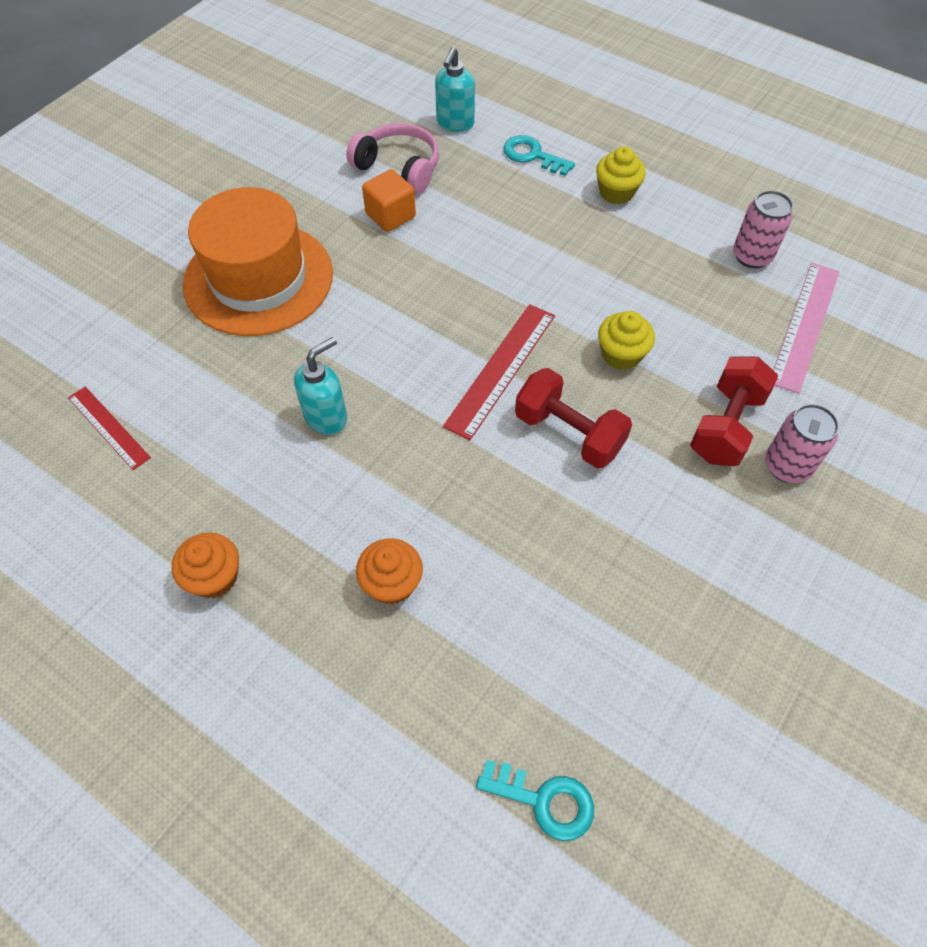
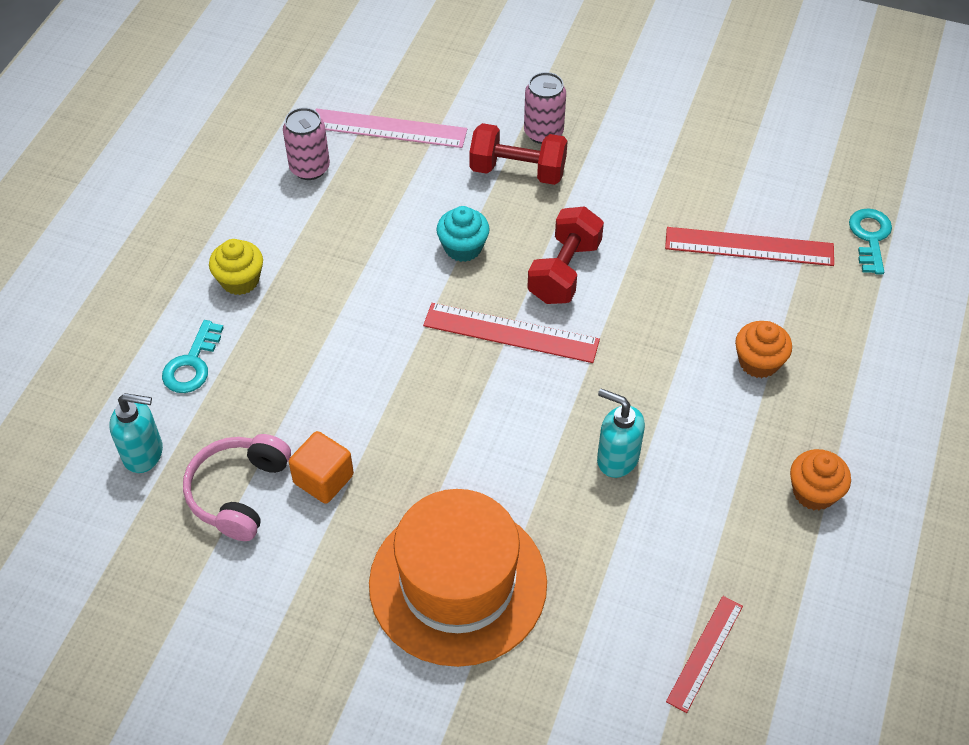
camera: 105 degrees left, 5 degrees down
(562, 635) = (749, 246): none -> red ruler
(621, 354) = (463, 247): yellow cupcake -> turquoise cupcake

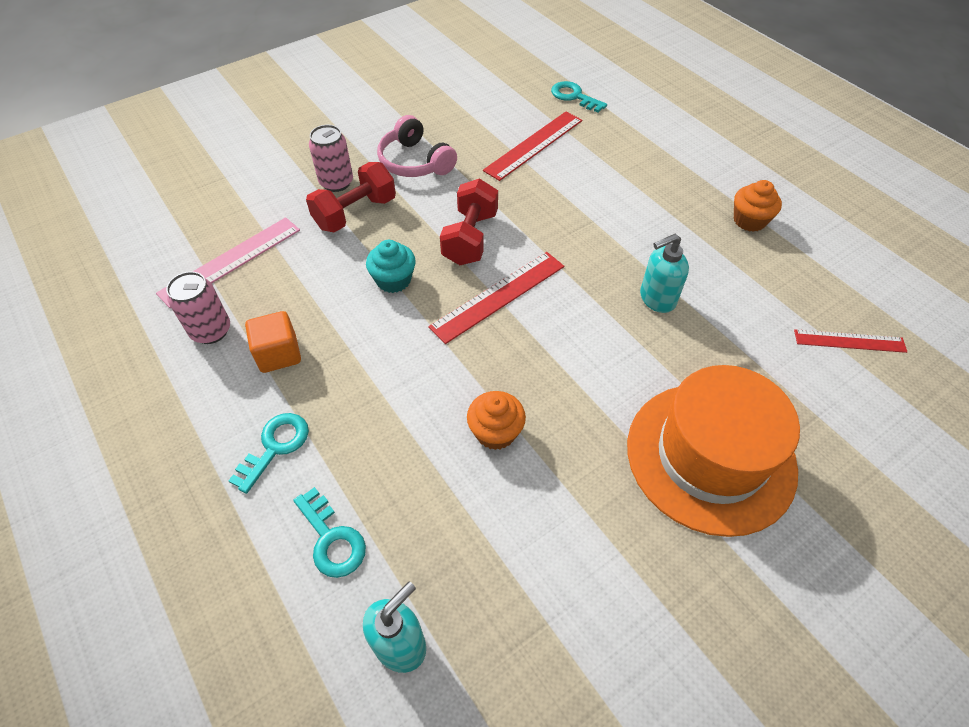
camera: 55 degrees left, 0 degrees up
(239, 492) = (509, 577): pink headphones -> pink headphones (415, 162)
(240, 280) = (275, 446): yellow cupcake -> turquoise key
(323, 479) = (543, 498): orange cube -> orange cube (279, 354)
(564, 271) = (470, 238): red dumbbell -> red dumbbell turned 45 degrees clockwise
(704, 653) = (849, 341): red ruler -> red ruler turned 60 degrees counterclockwise
(758, 362) = (629, 190): orange cupcake -> orange cupcake (495, 432)

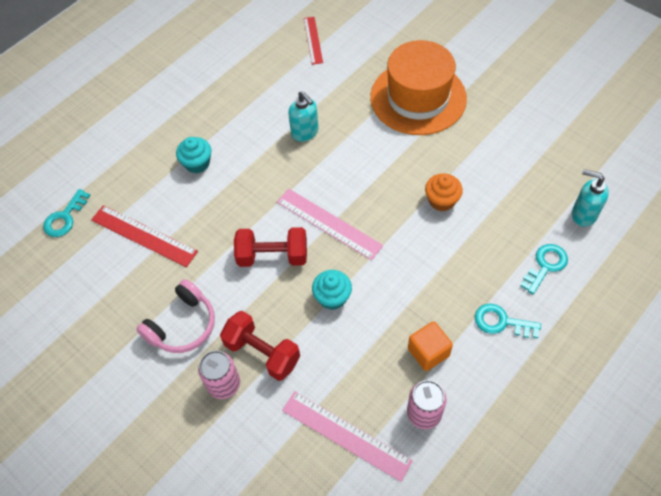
camera: 100 degrees left, 5 degrees up
(498, 296) = (329, 223): red ruler -> pink ruler
(624, 193) = (197, 163): none -> turquoise cupcake
(749, 220) = (214, 88): orange cupcake -> none

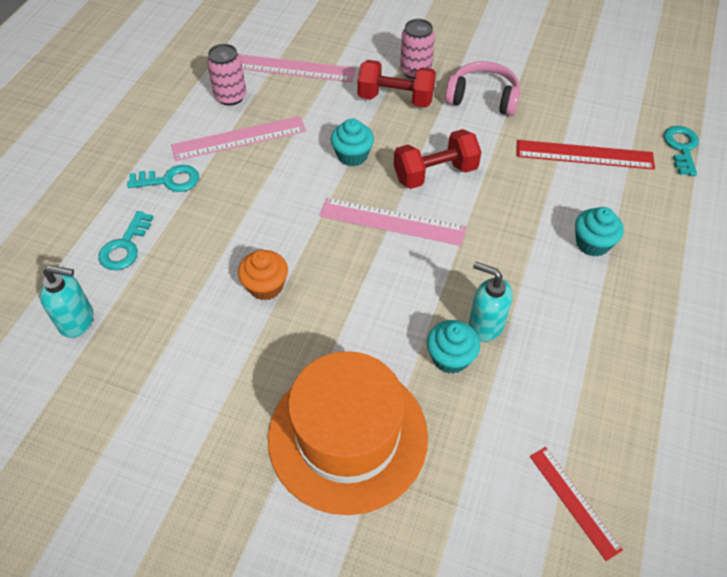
camera: 155 degrees right, 5 degrees down
(182, 325) = (483, 98): pink headphones -> pink headphones turned 90 degrees clockwise
(338, 120) = (450, 357): none -> turquoise cupcake
(428, 352) = (239, 138): orange cube -> pink ruler

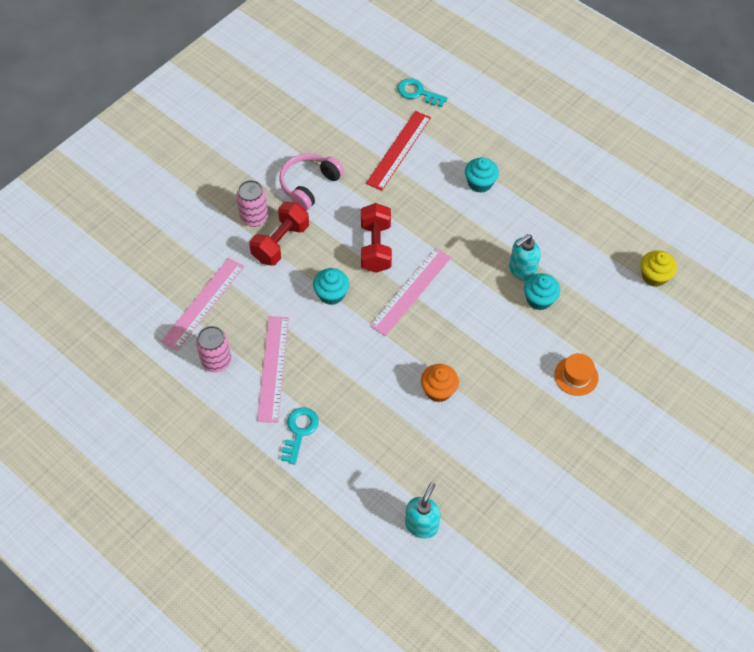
camera: 70 degrees left, 5 degrees up
(125, 246) = (359, 478): turquoise key -> none
(347, 436) = (576, 376): orange hat -> orange hat, size x0.41
(574, 501) = (654, 276): red ruler -> yellow cupcake

